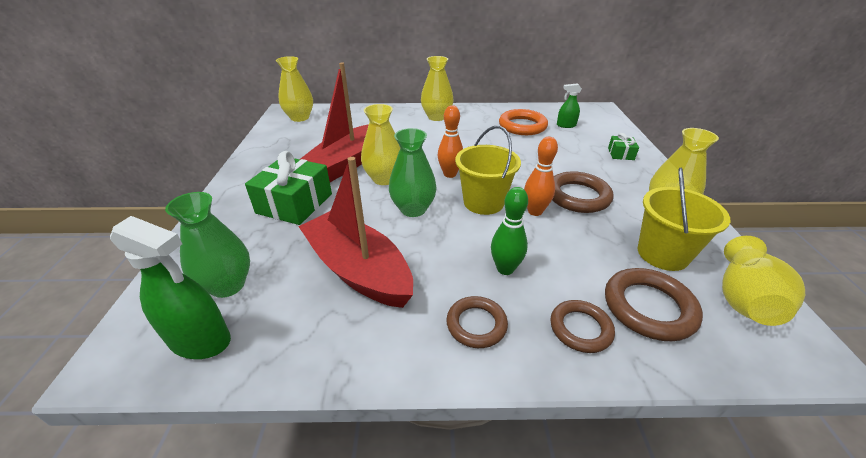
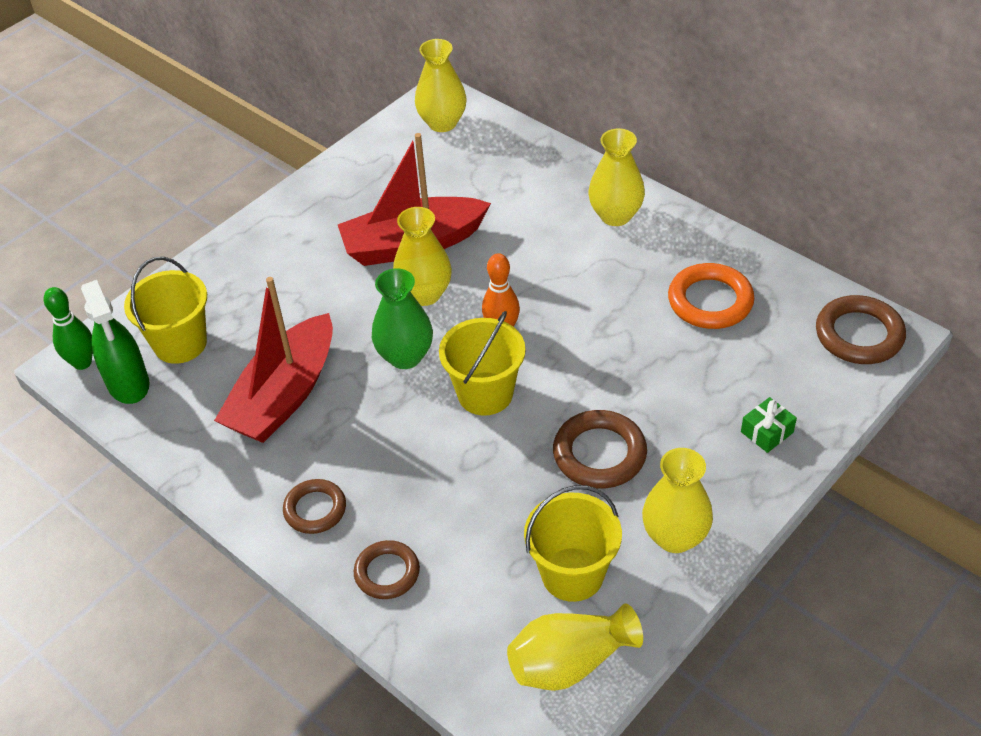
camera: 45 degrees right, 10 degrees up
(227, 285) = (180, 343): green vase -> yellow bucket
(294, 203) = (307, 277): green gift -> none
(358, 270) = (284, 395): red boat -> red boat turned 150 degrees counterclockwise
(505, 269) = (402, 480): green bowling pin -> green bowling pin (82, 363)
(535, 211) = (521, 440): orange bowling pin -> none
(566, 125) = (778, 336): green spray bottle -> none
(648, 307) = (469, 602): brown ring -> brown ring (859, 335)

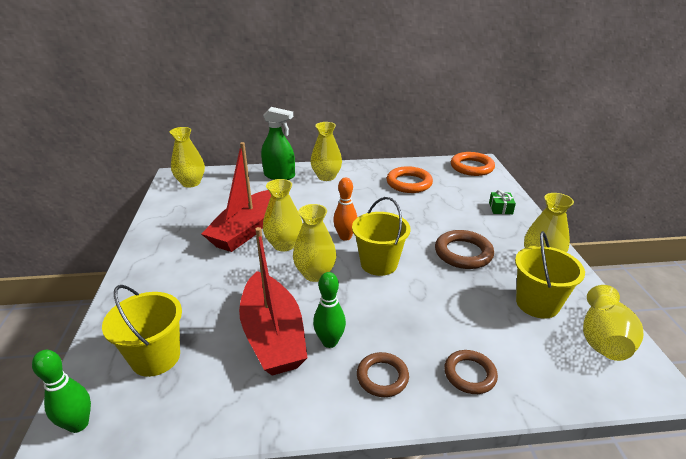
camera: 50 degrees left, 15 degrees down
(128, 383) = (142, 408): green spray bottle -> green spray bottle (279, 176)
(319, 441) = (329, 342): none -> green bowling pin
(405, 356) = (315, 274): green vase -> yellow vase
(859, 335) = (471, 167): brown ring -> orange ring

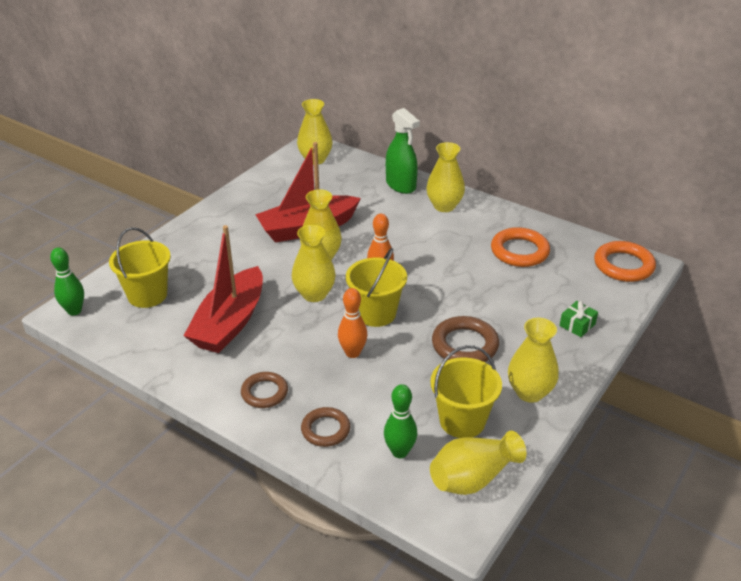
camera: 40 degrees right, 5 degrees up
(329, 342) = (260, 349): green bowling pin -> green bowling pin (399, 452)
(403, 301) = (352, 353): none -> orange bowling pin

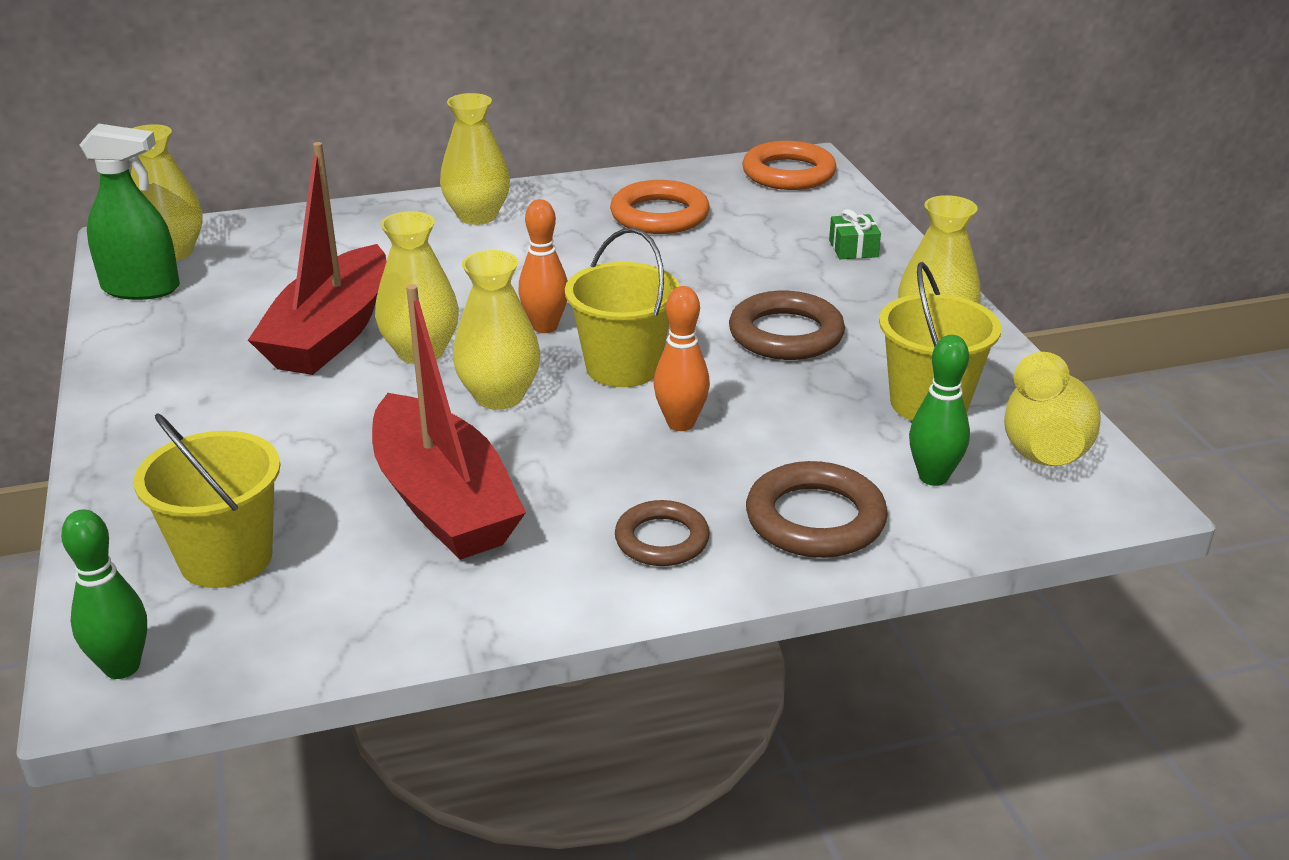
camera: 50 degrees left, 5 degrees down
(325, 429) = (815, 519): brown ring -> brown ring, size x1.51
(401, 185) = (371, 222): green spray bottle -> green spray bottle (141, 288)

